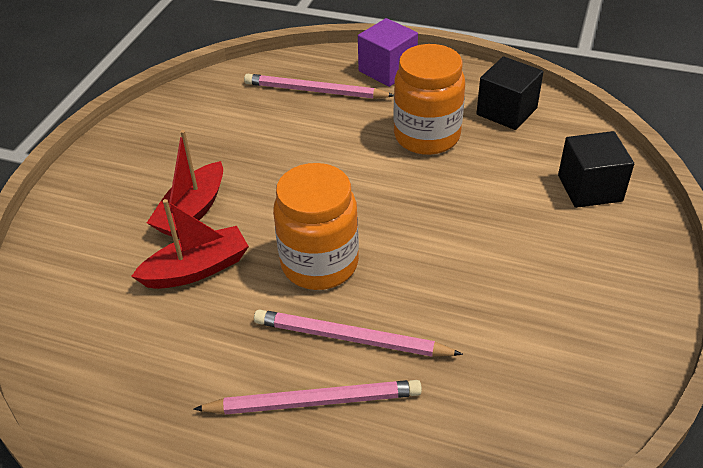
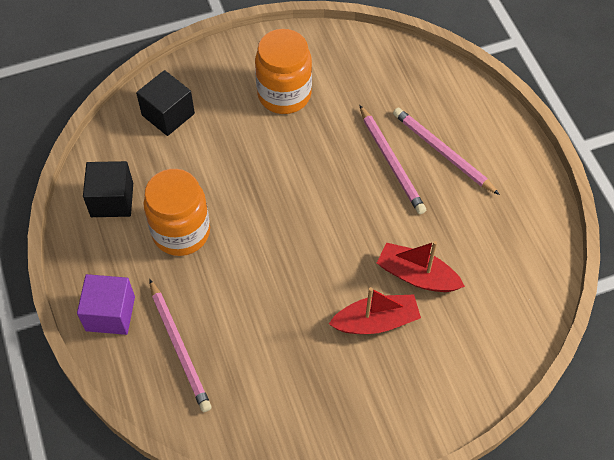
camera: 130 degrees left, 15 degrees up
(319, 264) = (354, 213): orange jar -> orange jar (284, 94)

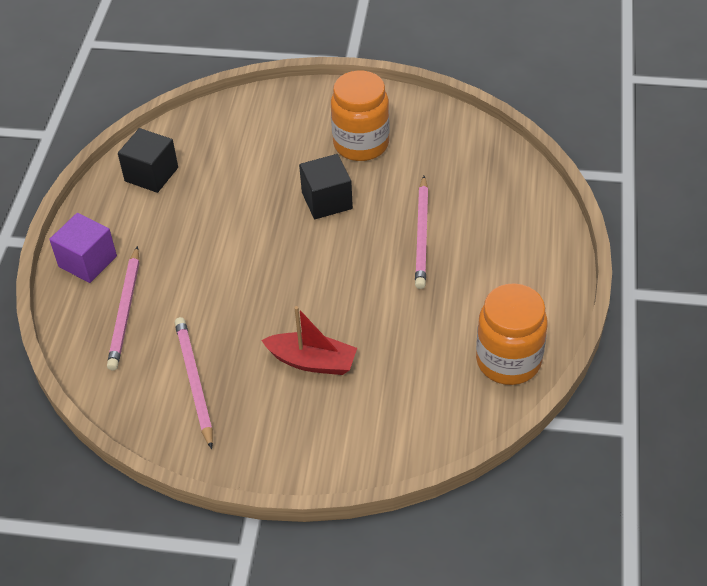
camera: 30 degrees right, 10 degrees down
(168, 114) = (246, 124): black cube -> black cube (327, 200)
(181, 232) = (191, 221): orange jar -> orange jar (508, 361)
(417, 275) = (378, 339): red boat -> none
(442, 152) = (478, 245): pink pencil -> pink pencil (194, 382)

